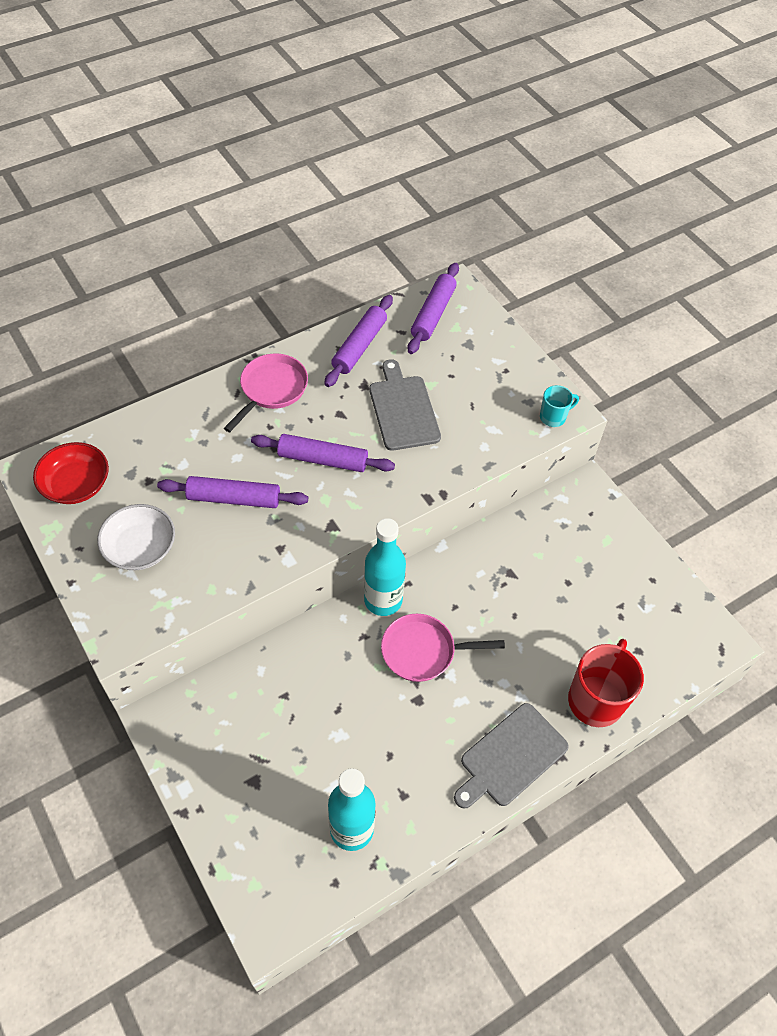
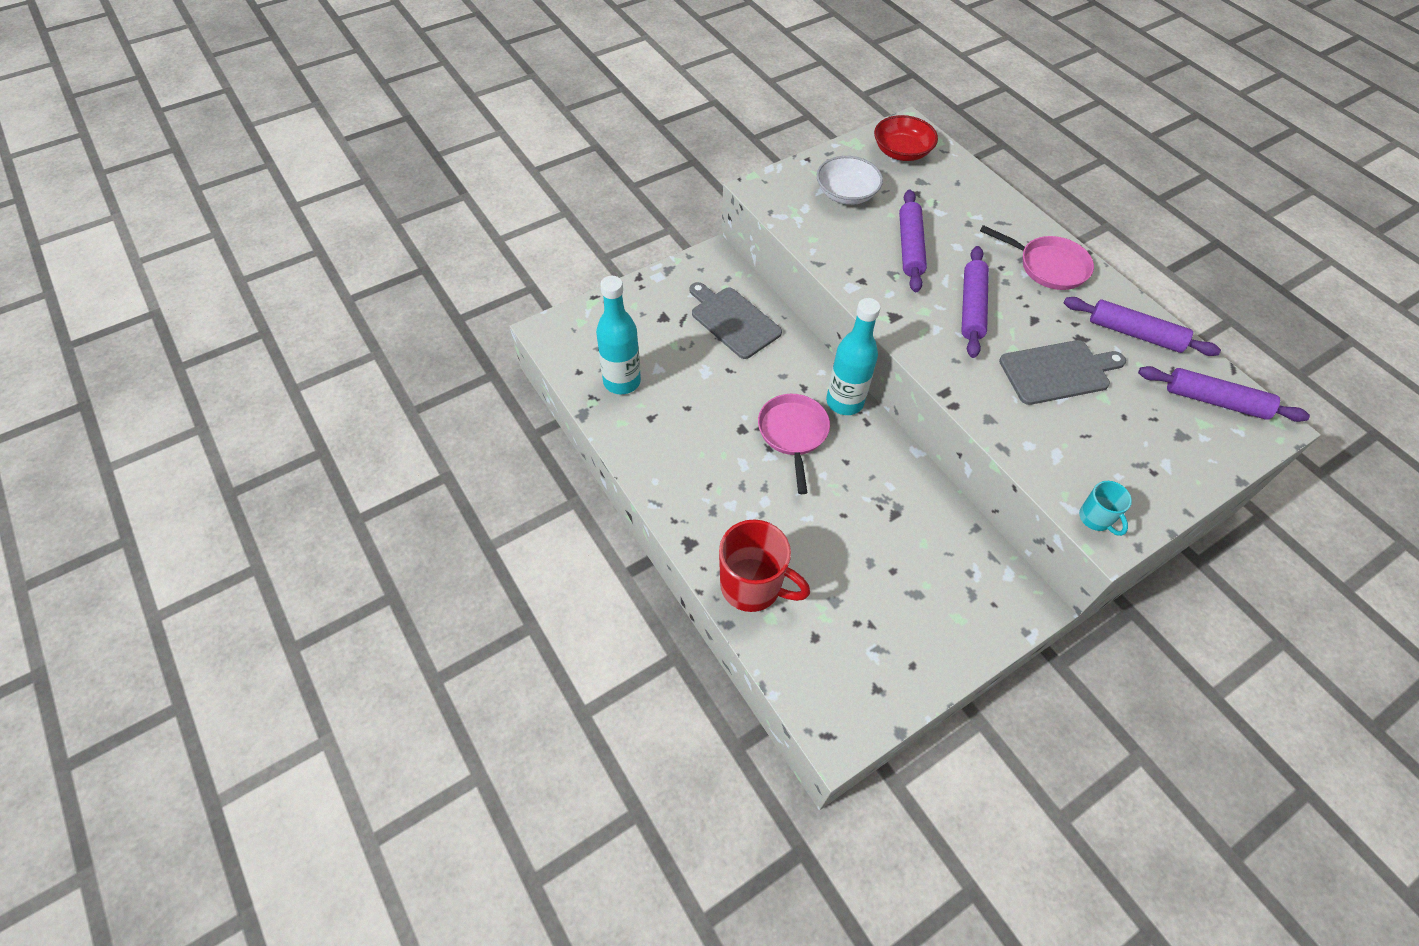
camera: 90 degrees right, 0 degrees up
(510, 757) = (687, 503): grey cutting board -> grey cutting board (733, 320)

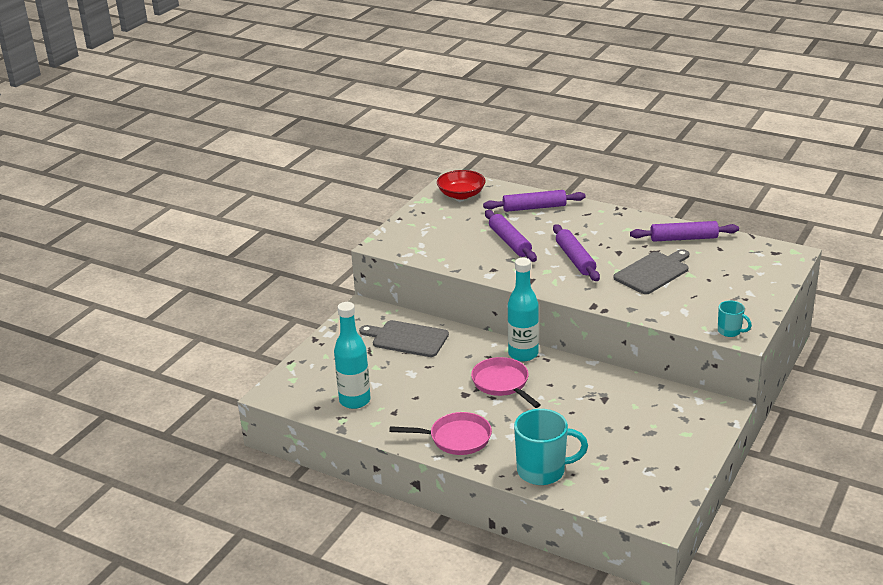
camera: 25 degrees left, 25 degrees down
(752, 586) = (542, 471): red mug -> turquoise mug
(846, 194) = (443, 228): white bowl -> none
(1048, 266) = (605, 223): pink pan -> pink pan (456, 438)
(1215, 401) = (753, 254): purple rolling pin -> purple rolling pin (534, 207)

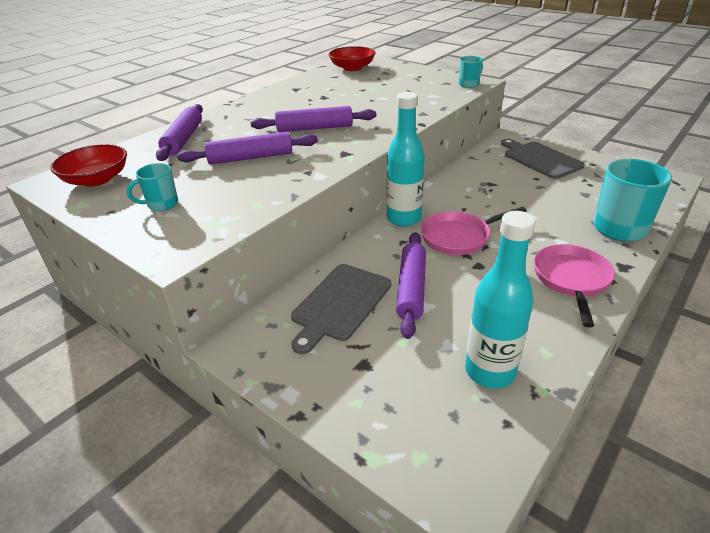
camera: 80 degrees left, 5 degrees up
(434, 226) = (162, 204): none -> turquoise mug
(653, 272) = (360, 100): grey cutting board -> grey cutting board (540, 159)
(683, 238) = (309, 85): purple rolling pin -> purple rolling pin (411, 289)
(753, 254) = (352, 68): none -> red bowl

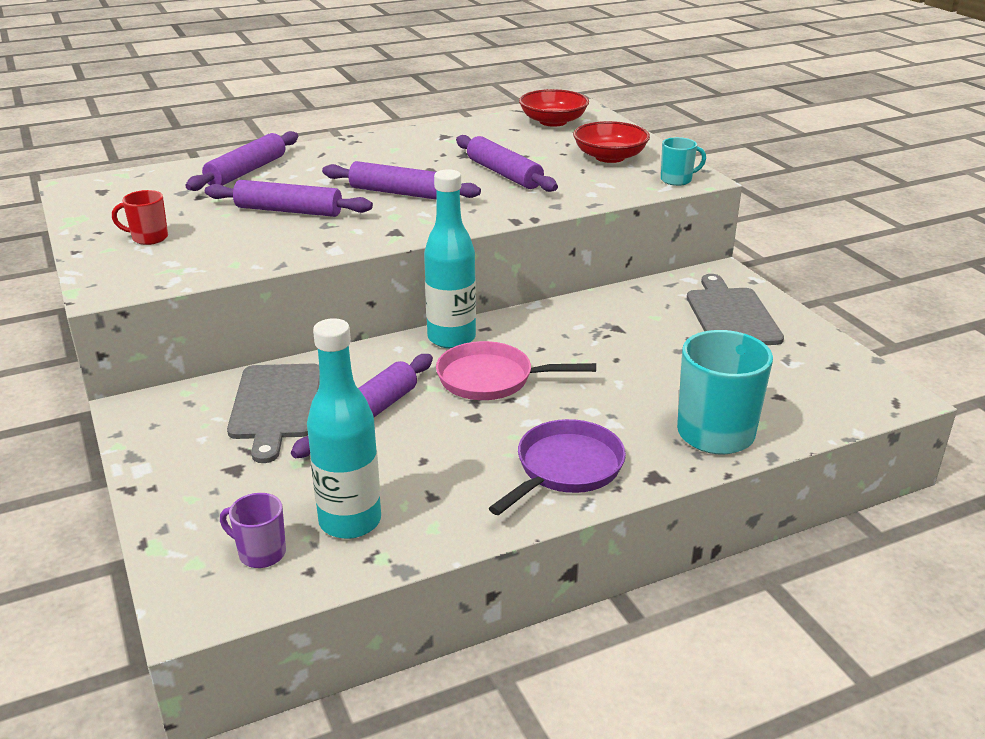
camera: 25 degrees right, 5 degrees down
(96, 179) = (119, 195): red bowl -> red bowl (610, 157)
(162, 204) = (149, 238): turquoise mug -> red mug
(340, 304) = (276, 405): grey cutting board -> grey cutting board turned 60 degrees counterclockwise
(365, 102) = (504, 174): none -> purple rolling pin
(458, 425) = (261, 553): none -> purple mug
(571, 279) = (565, 468): pink pan -> purple pan

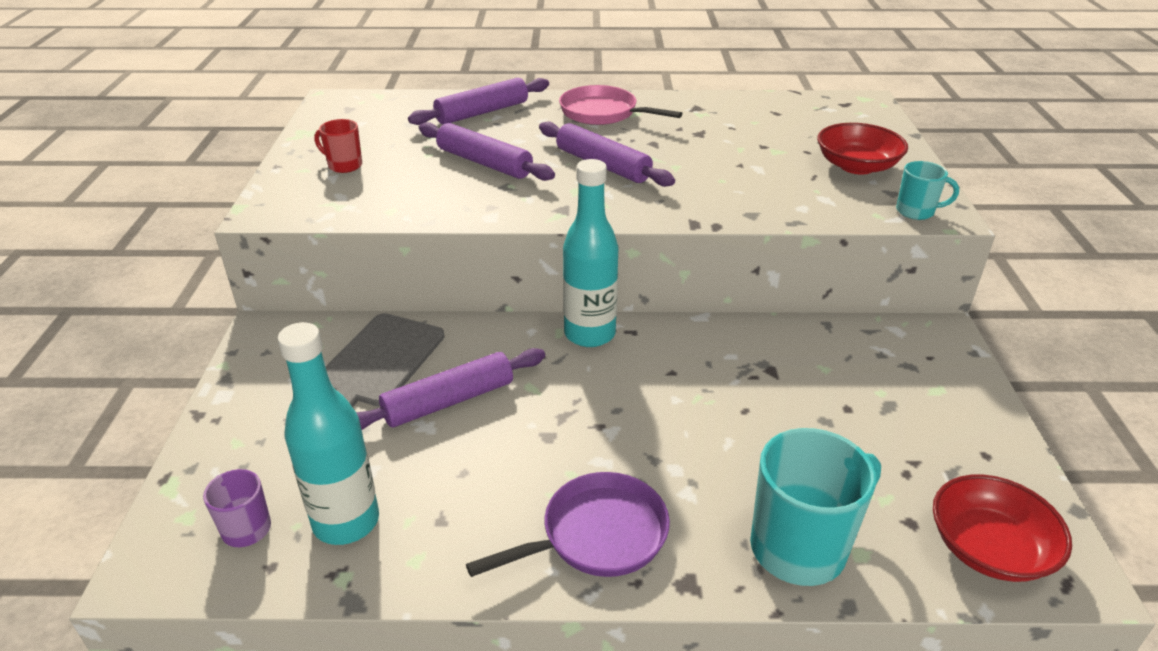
camera: 25 degrees right, 5 degrees up
(491, 379) = (596, 395): pink pan -> pink pan (603, 113)
(504, 174) = (724, 164): purple rolling pin -> none
(553, 121) = (824, 111): red bowl -> red bowl (989, 548)
(731, 315) = (918, 391): grey cutting board -> none

